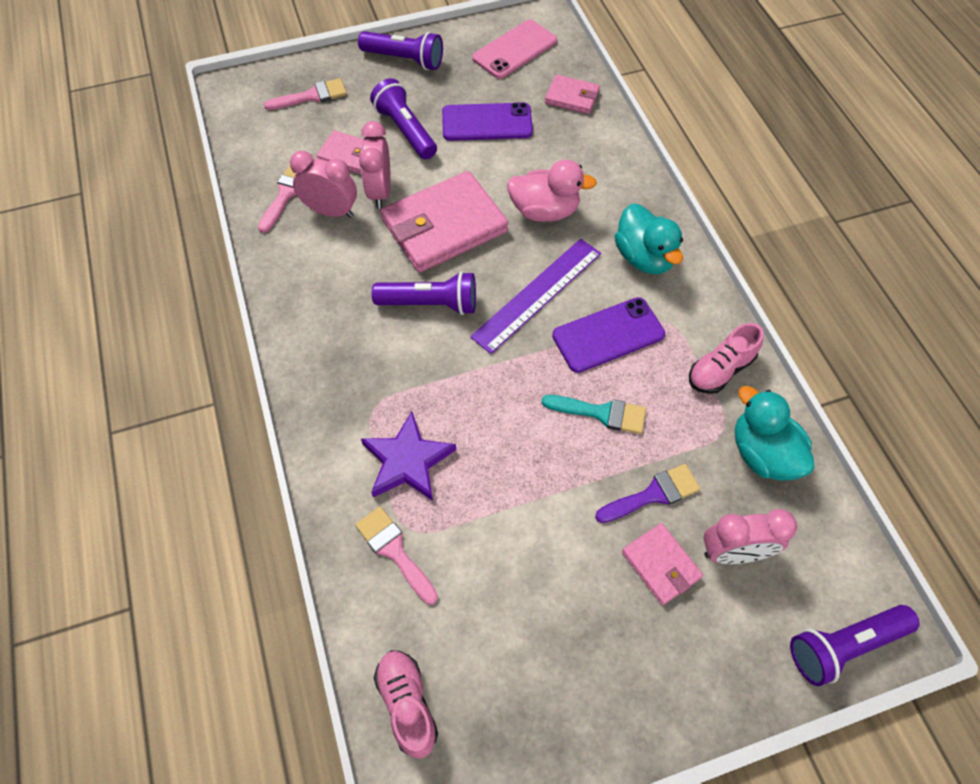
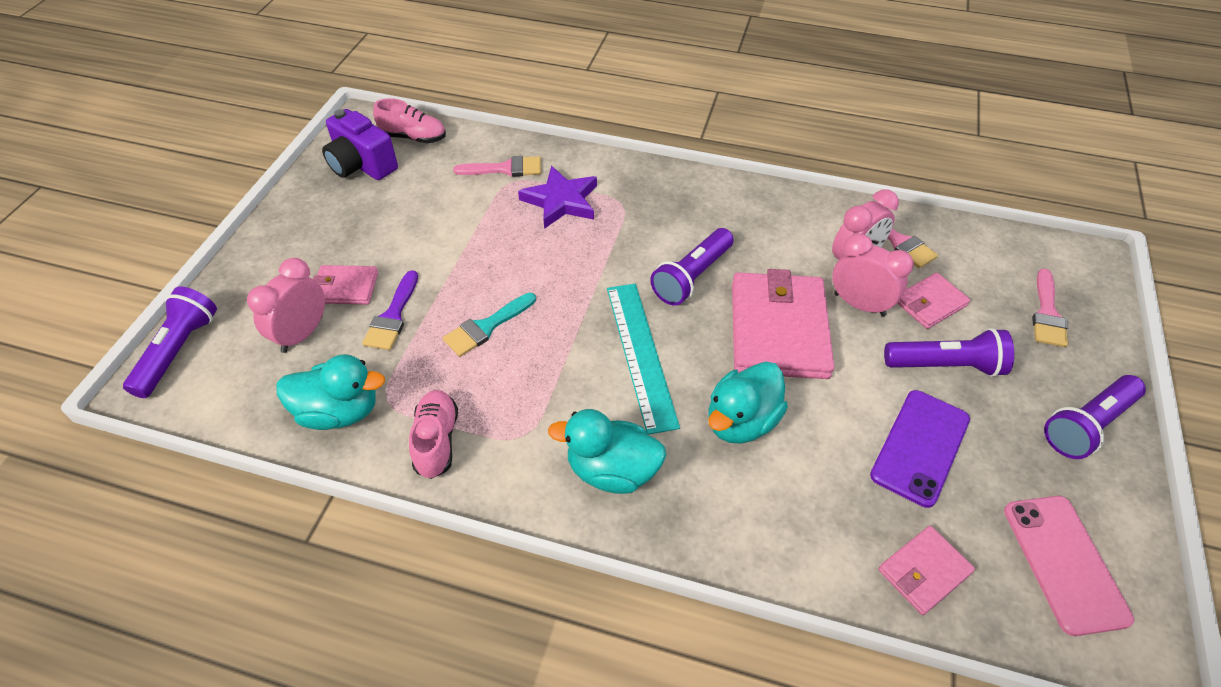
camera: 125 degrees right, 10 degrees down
(496, 721) = (362, 165): none -> purple camera
(537, 294) = (641, 354): purple ruler -> turquoise ruler
(544, 211) = (741, 421): pink duck -> turquoise duck
(608, 335) = (551, 379): purple phone -> none

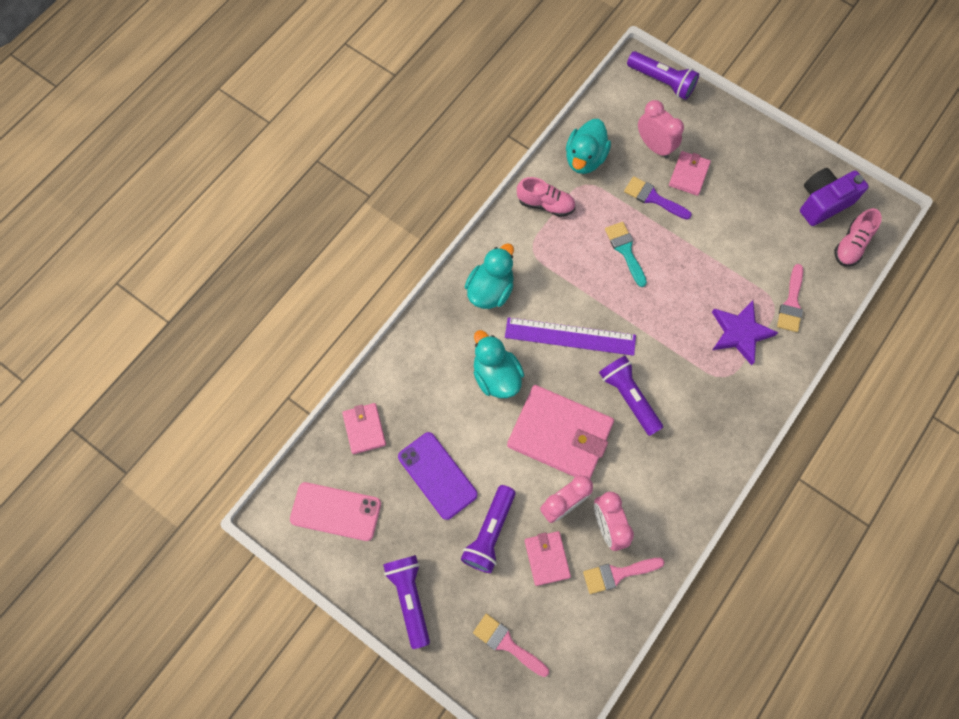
camera: 110 degrees right, 20 degrees up
(641, 354) = (570, 336): turquoise ruler -> purple ruler

